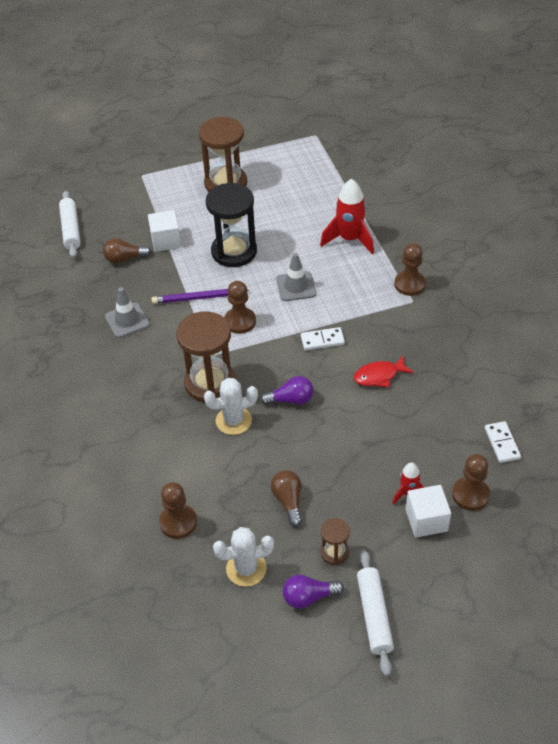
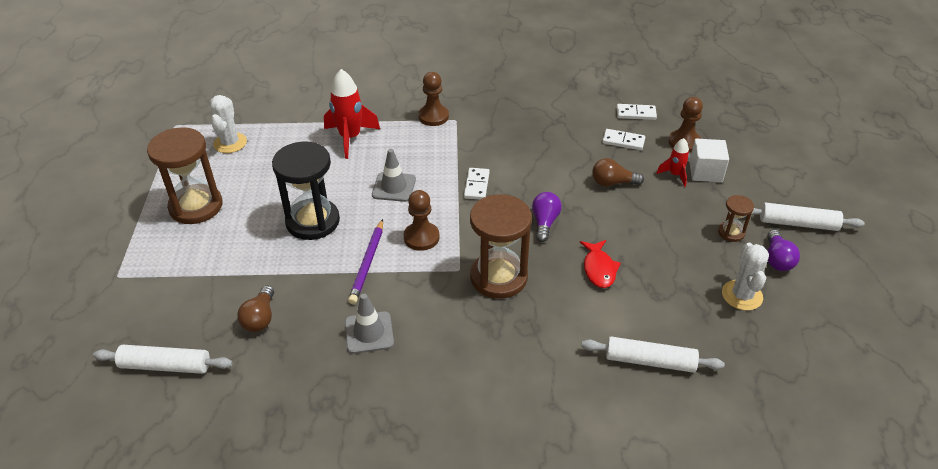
camera: 75 degrees left, 5 degrees down
(145, 504) = (650, 361): none -> white rolling pin
(166, 241) = (255, 274): white cube -> none
(178, 522) = (678, 337): brown pawn -> none
(233, 421) = (557, 269): white cactus -> white cactus (230, 143)
(288, 501) = (668, 250): brown light bulb -> brown light bulb (613, 183)
(379, 376) = (537, 160): red fish -> red fish (599, 269)
(445, 439) = (623, 141): none -> white domino

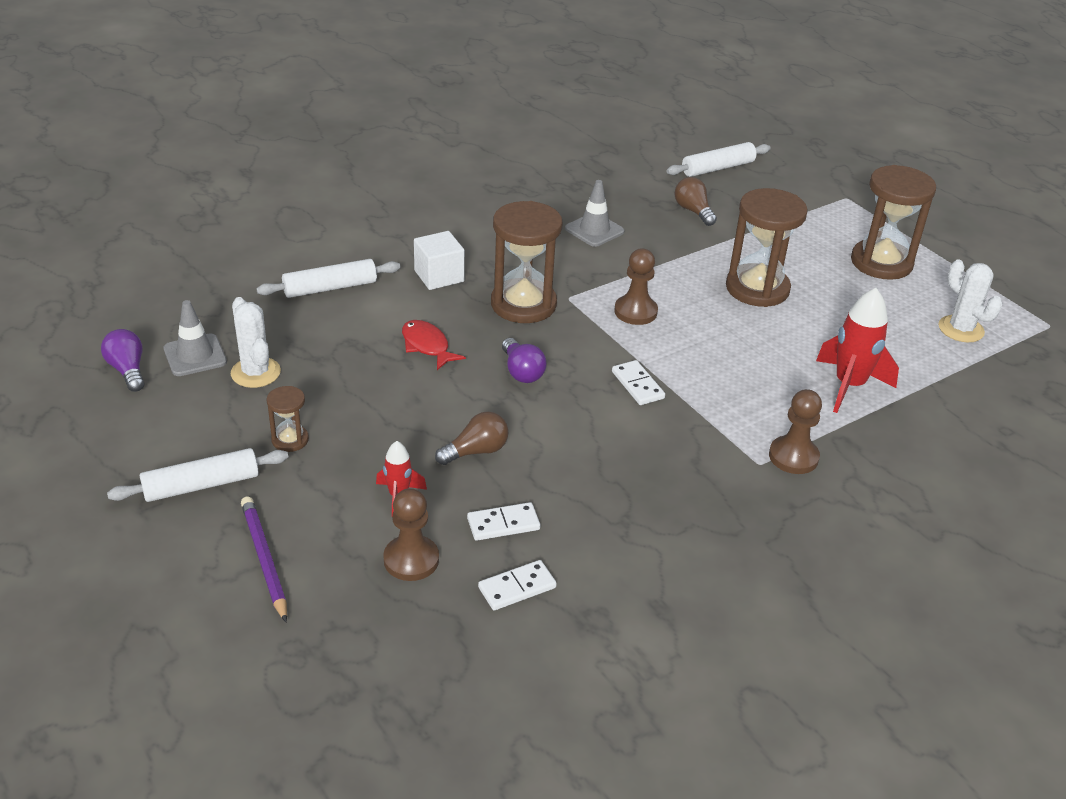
camera: 145 degrees right, 5 degrees down
(313, 221) = (757, 288): black hourglass -> brown hourglass
(367, 263) = (658, 274): purple pencil -> purple pencil (264, 559)
(394, 187) = (724, 349): grey traffic cone -> grey traffic cone (195, 355)
(705, 172) = (357, 518): white cube -> white cube (439, 276)
(777, 259) = (222, 426): purple light bulb -> purple light bulb (128, 370)

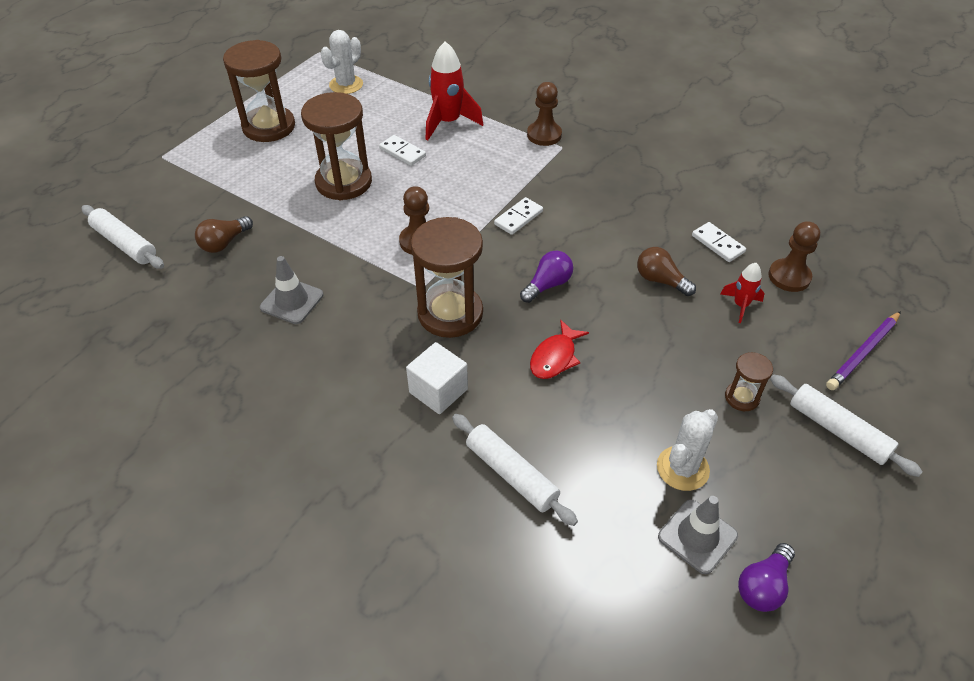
camera: 110 degrees left, 10 degrees up
(517, 587) = (763, 222): white domino -> white domino (402, 152)

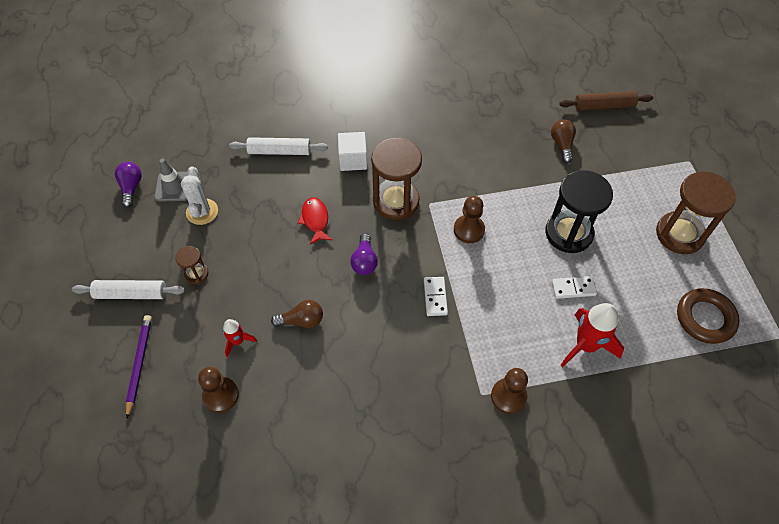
camera: 135 degrees right, 10 degrees up
(125, 244) = (604, 106): white rolling pin -> brown rolling pin
(292, 301) = (480, 145): grey traffic cone -> none
(343, 182) = (568, 233): brown hourglass -> black hourglass
(346, 85) = (705, 318): white cactus -> brown ring
(718, 244) = (288, 387): white domino -> none

